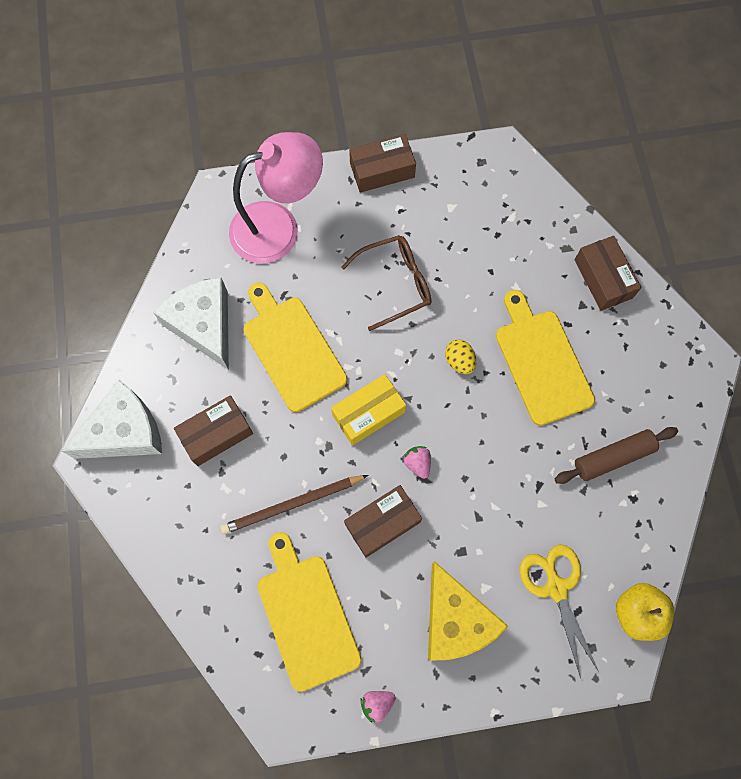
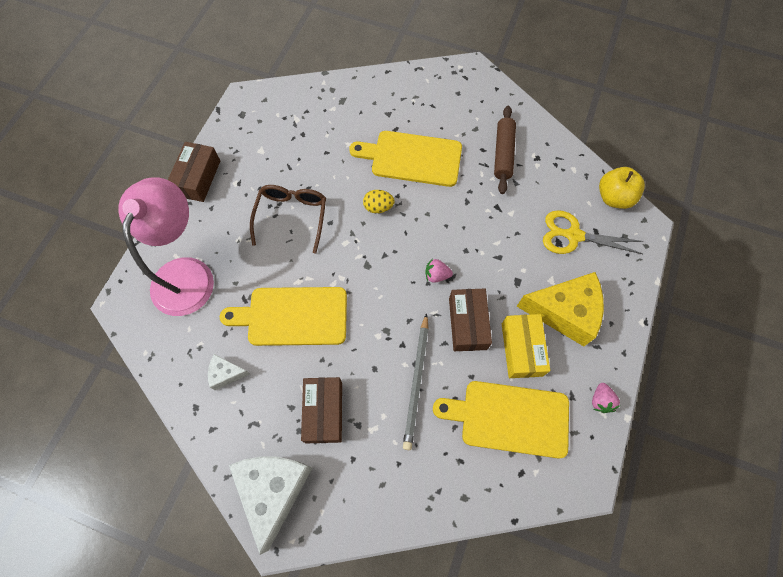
camera: 60 degrees left, 5 degrees down
(204, 325) = (226, 373): white cheese -> white cheese, size x0.48
(292, 504) = (416, 382): brown pencil -> grey pencil
(368, 413) = (378, 288): yellow box -> yellow box (521, 349)
(603, 279) = (378, 92): brown box -> none

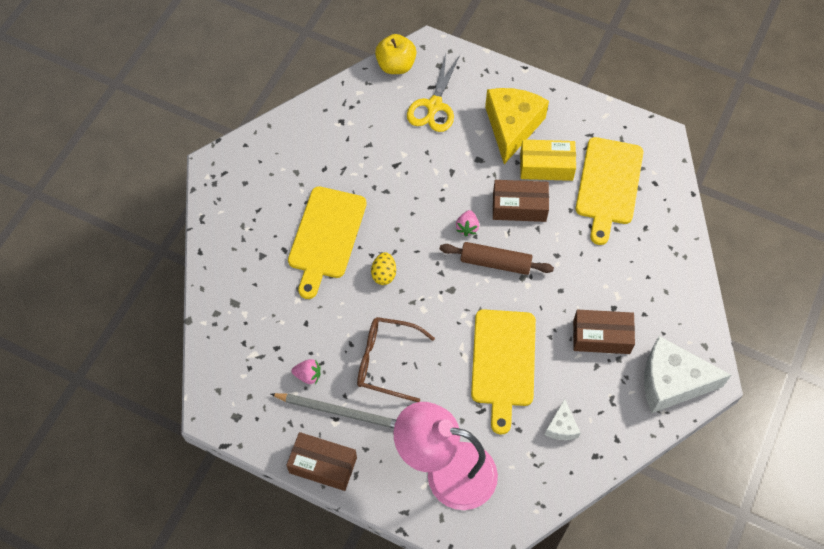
camera: 85 degrees left, 5 degrees down
(416, 382) = (575, 255): grey pencil -> grey pencil (340, 412)
(503, 154) = (332, 151): brown rolling pin -> brown rolling pin (495, 263)
(600, 400) = (594, 114): pink strawberry -> pink strawberry (308, 375)

